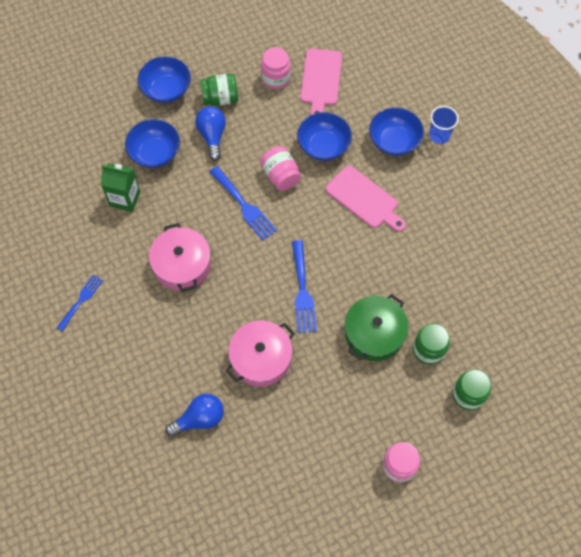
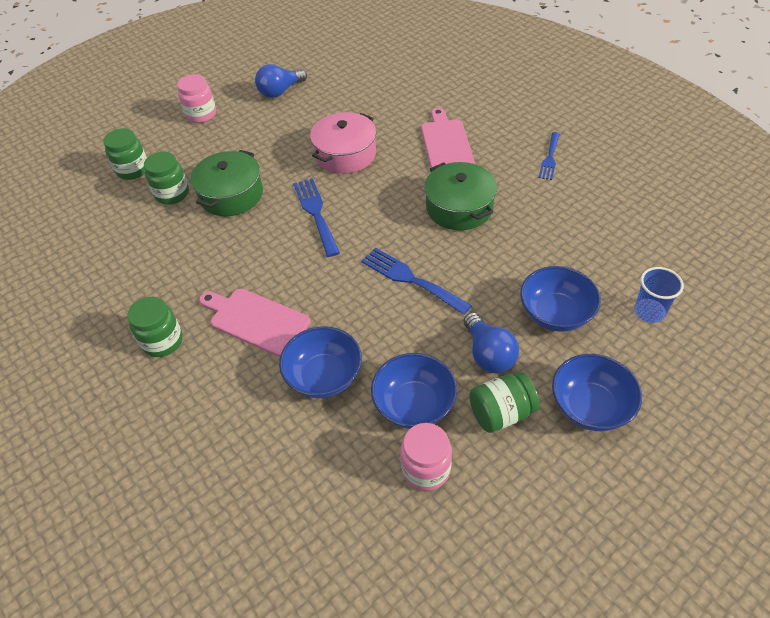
camera: 170 degrees right, 15 degrees down
(125, 198) = (562, 255): green carton -> none
(182, 265) = (459, 207): pink pot -> green pot
(199, 419) = (389, 106): blue light bulb -> blue light bulb (280, 91)
(281, 176) = (374, 324): pink jar -> none
(321, 80) = (350, 484): pink cutting board -> pink cutting board (446, 143)
(394, 141) = (219, 408): blue bowl -> blue bowl (414, 405)
(433, 198) = (162, 341): none -> green jar
(439, 135) = (149, 434): blue cup -> blue cup (649, 311)

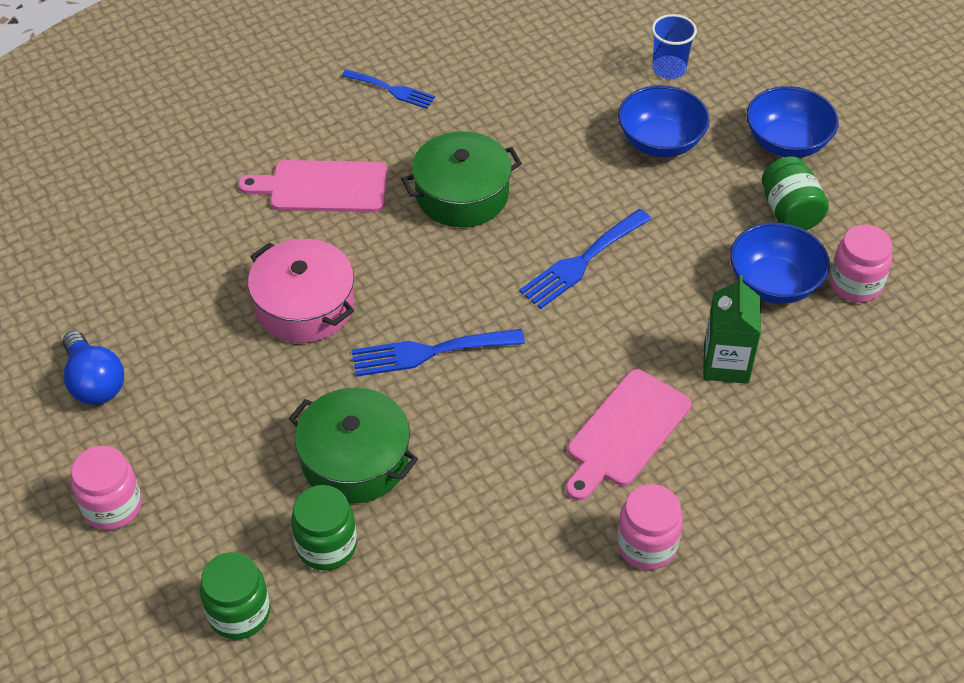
camera: 85 degrees left, 0 degrees up
(162, 341) = (646, 545): green jar -> pink jar
(324, 376) = (726, 364): blue bowl -> green carton
(488, 354) = (710, 208): blue light bulb -> none

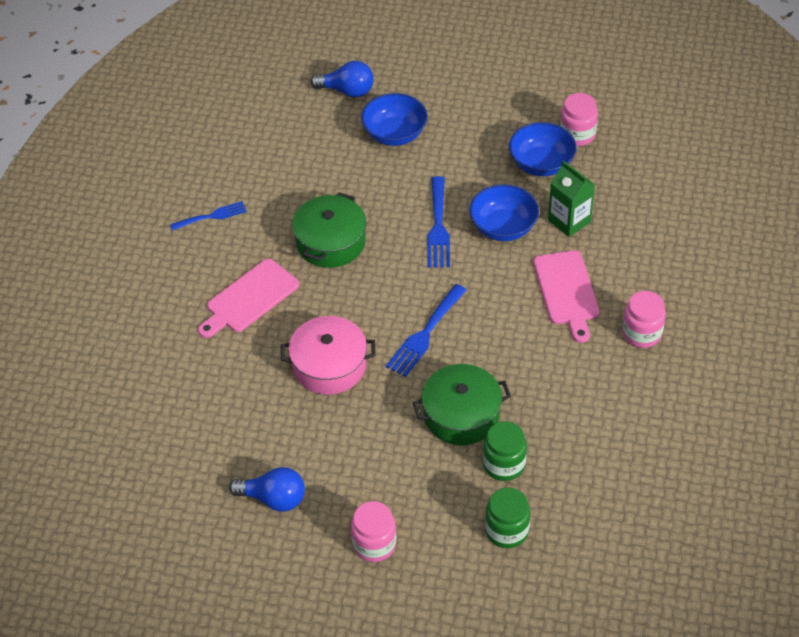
camera: 45 degrees left, 0 degrees up
(669, 69) = (347, 91): blue cup -> blue light bulb
(786, 142) = (457, 86): blue bowl -> blue bowl (503, 227)
(790, 212) = (503, 122): green jar -> none

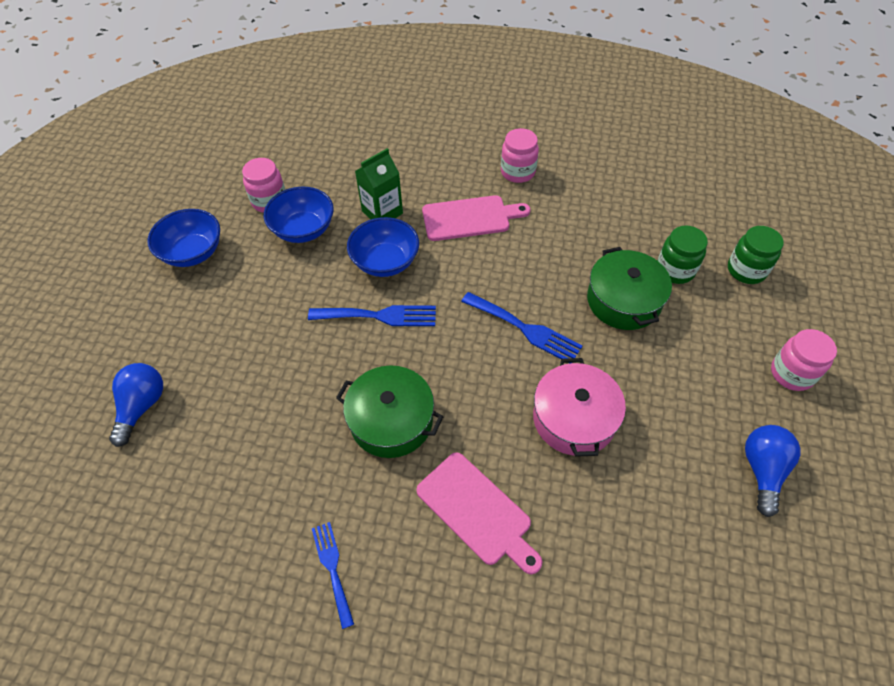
camera: 90 degrees left, 5 degrees up
(394, 134) = (230, 356): blue bowl -> blue bowl (193, 252)

